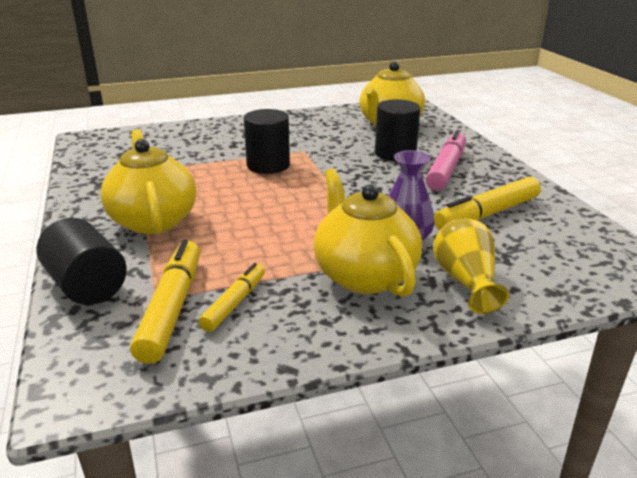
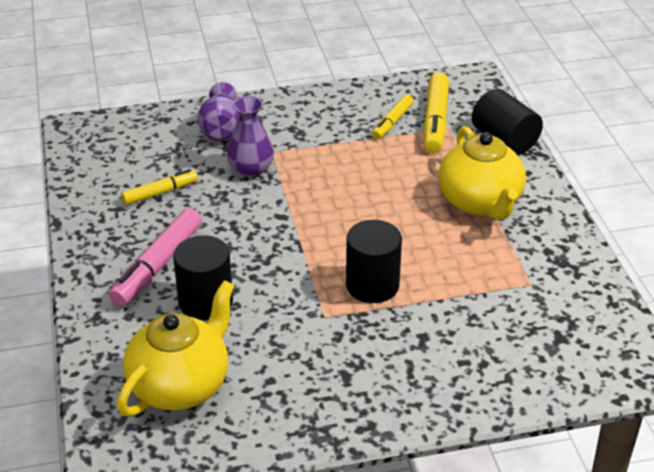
camera: 175 degrees left, 10 degrees up
(364, 275) = (296, 138): yellow teapot -> none
(466, 282) = (222, 129): yellow vase -> purple vase
(487, 214) = (160, 192): yellow marker -> yellow marker, size x0.61

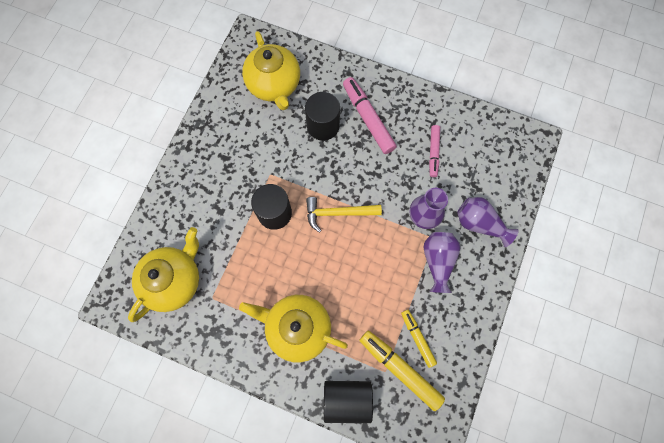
camera: 125 degrees right, 35 degrees up
(160, 192) = (433, 152): yellow marker -> pink marker
(296, 139) = (437, 261): none -> purple vase
(316, 233) = (338, 213): none -> yellow hammer
(552, 328) = (174, 280): none -> yellow teapot

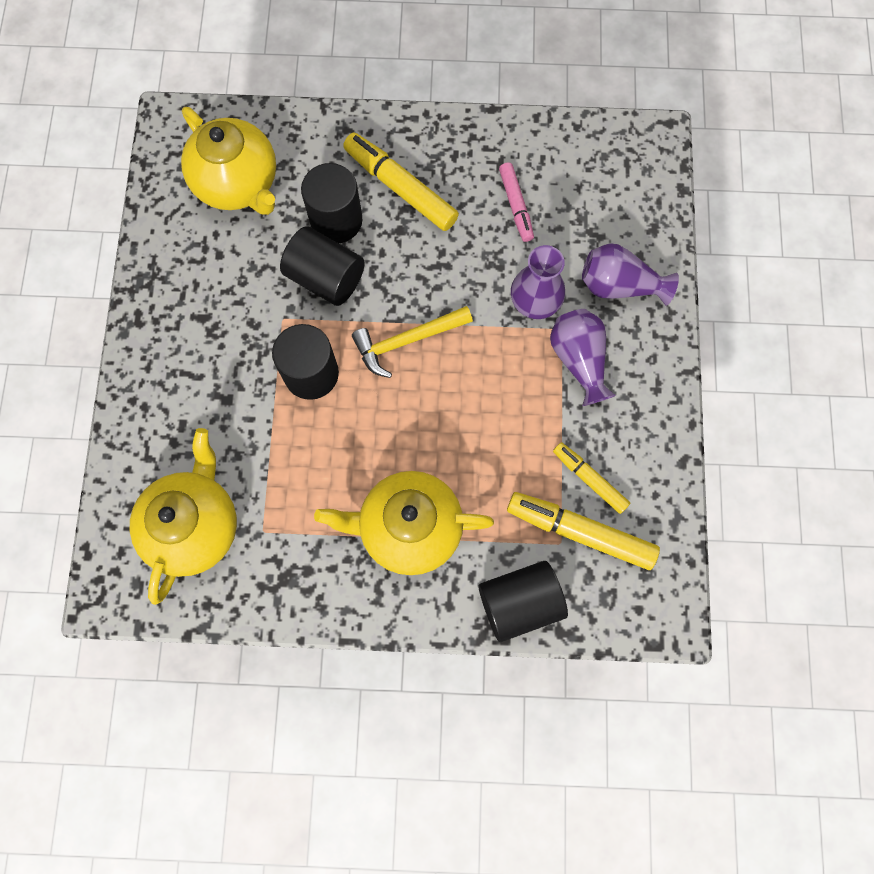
camera: 20 degrees left, 0 degrees up
(304, 158) = (326, 277): none -> black cylinder
(368, 118) = (400, 187): pink marker -> yellow marker

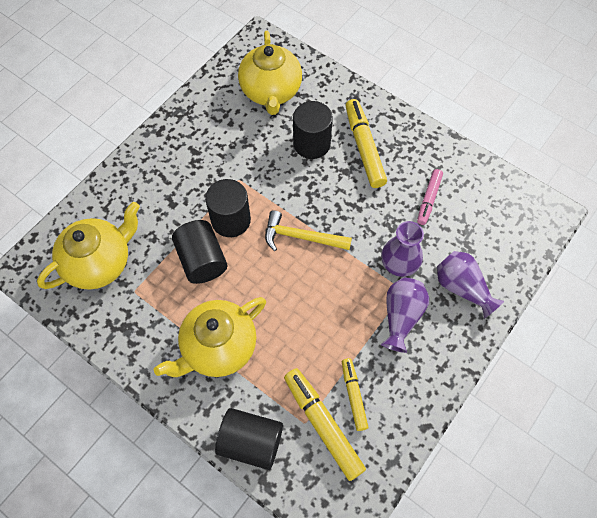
camera: 35 degrees right, 10 degrees down
(326, 277) = (281, 172): black cylinder -> black cylinder (202, 260)
(408, 528) = (218, 347): yellow teapot -> yellow teapot turned 75 degrees counterclockwise

